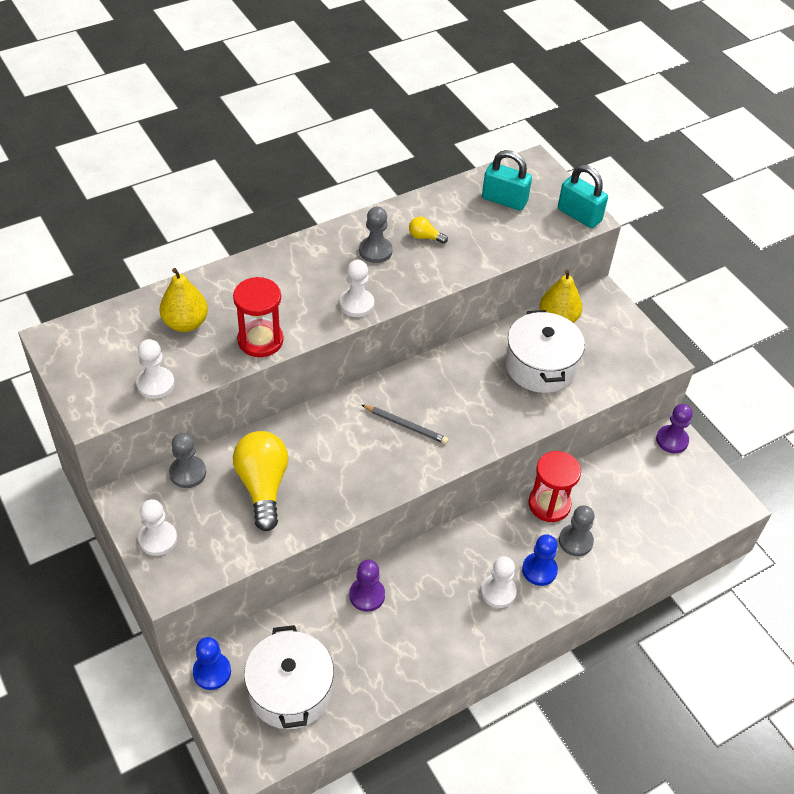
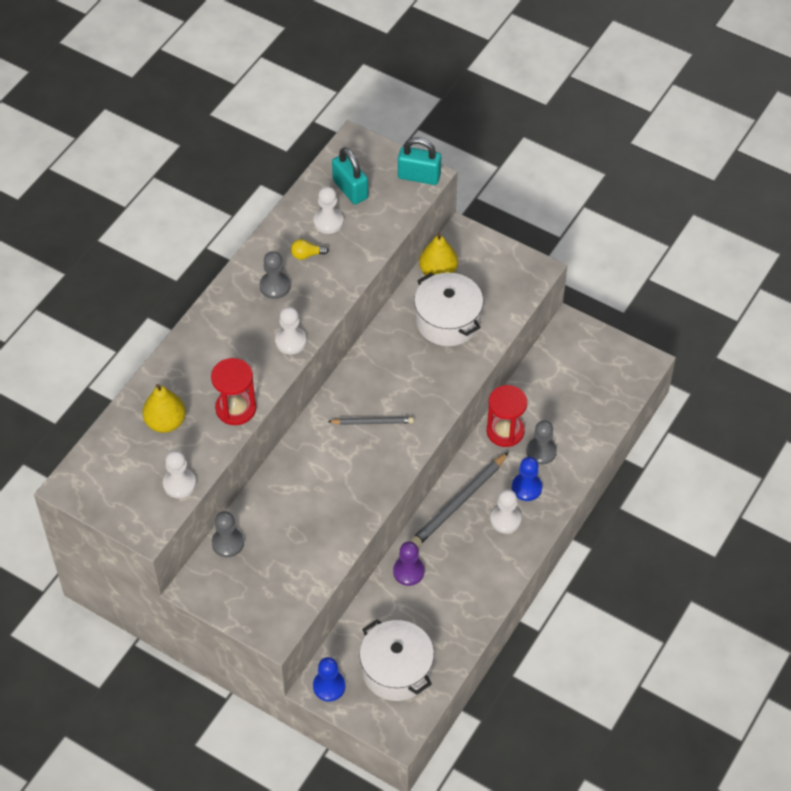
camera: 25 degrees left, 5 degrees up
(158, 539) = (242, 605): white pawn -> white pawn (328, 222)
(263, 486) = (294, 525): yellow light bulb -> none
(460, 551) = (459, 502): none -> grey pencil
(504, 200) = (350, 189): turquoise padlock -> turquoise padlock turned 60 degrees clockwise
(672, 440) = (571, 331): purple pawn -> none

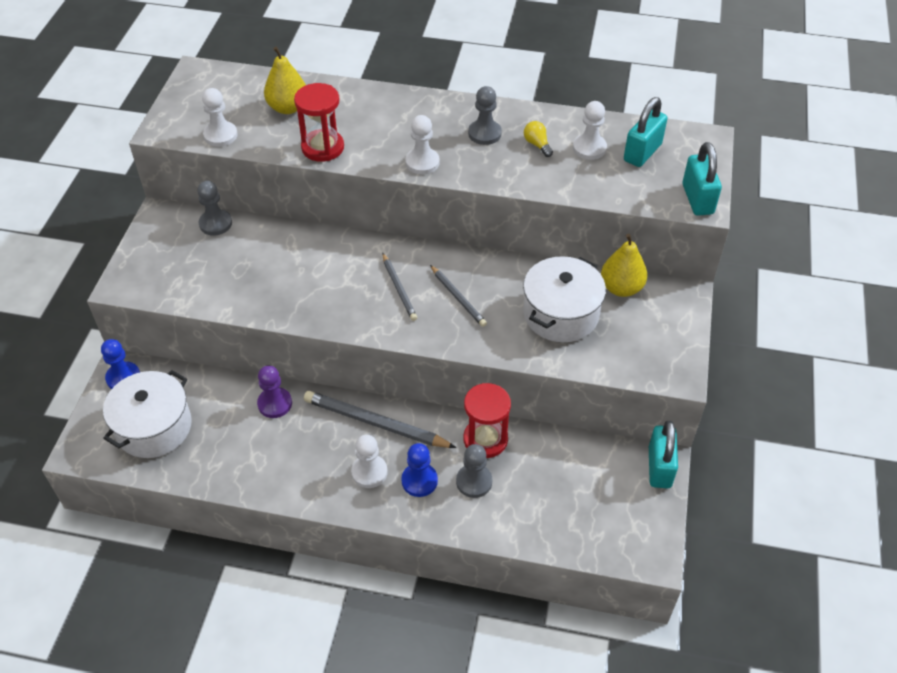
camera: 70 degrees right, 5 degrees down
(400, 384) = (458, 297): none -> grey pencil
(574, 329) = (659, 467): none -> turquoise padlock

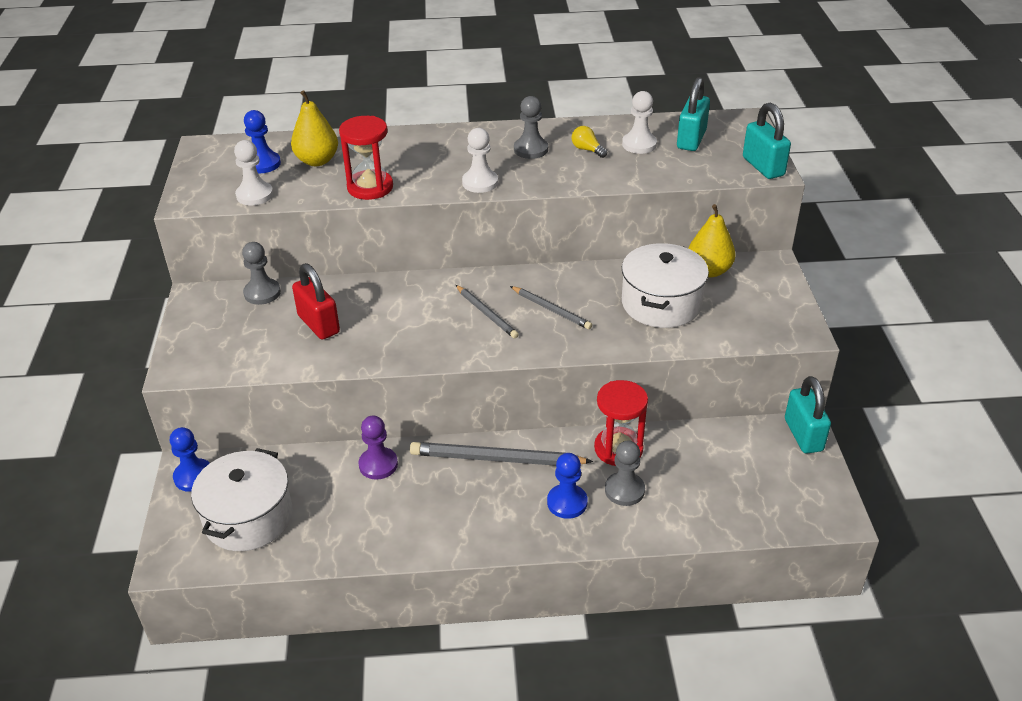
camera: 15 degrees left, 10 degrees down
(240, 102) = (263, 164): none -> blue pawn
(251, 267) = (318, 324): none -> red padlock
(369, 472) = (510, 507): white pawn -> none

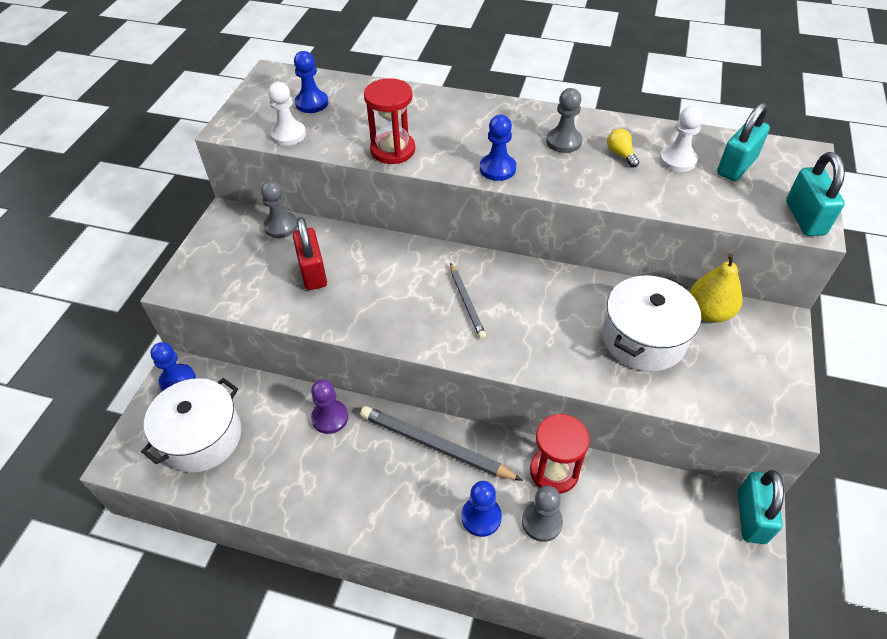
camera: 20 degrees right, 10 degrees up
(317, 161) = (360, 110): yellow pear -> none
(480, 182) = (497, 168): white pawn -> blue pawn
(551, 309) = (530, 315): grey pencil -> none

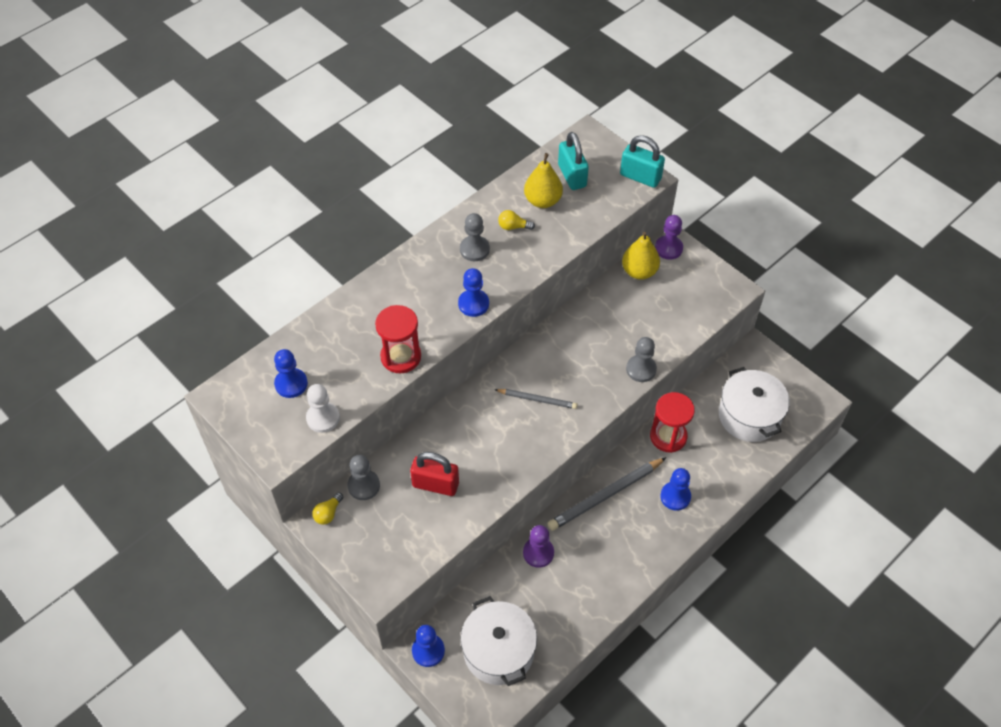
camera: 60 degrees left, 5 degrees up
(239, 218) = (328, 513): none -> yellow light bulb
(542, 522) = (698, 464): grey pawn -> grey pawn (641, 369)
(643, 338) = (636, 319): white pot -> white pot (749, 416)
(677, 160) = (542, 201): white pawn -> yellow pear
(751, 517) = (758, 353): turquoise padlock -> none
(769, 324) = (668, 248): none -> purple pawn

